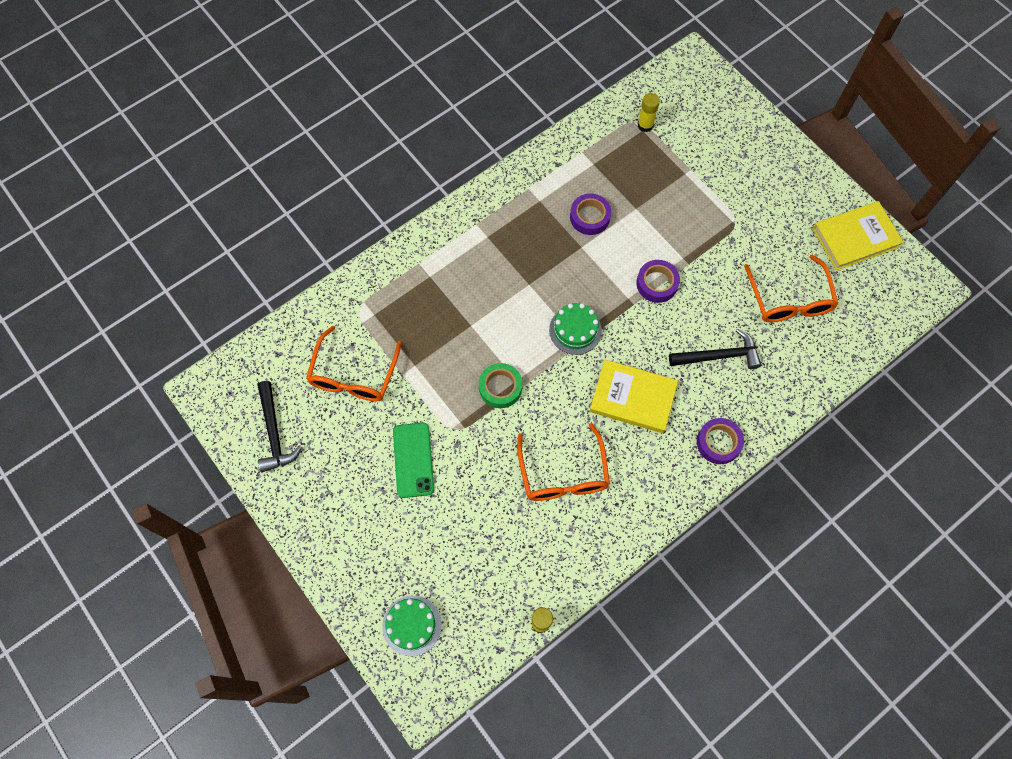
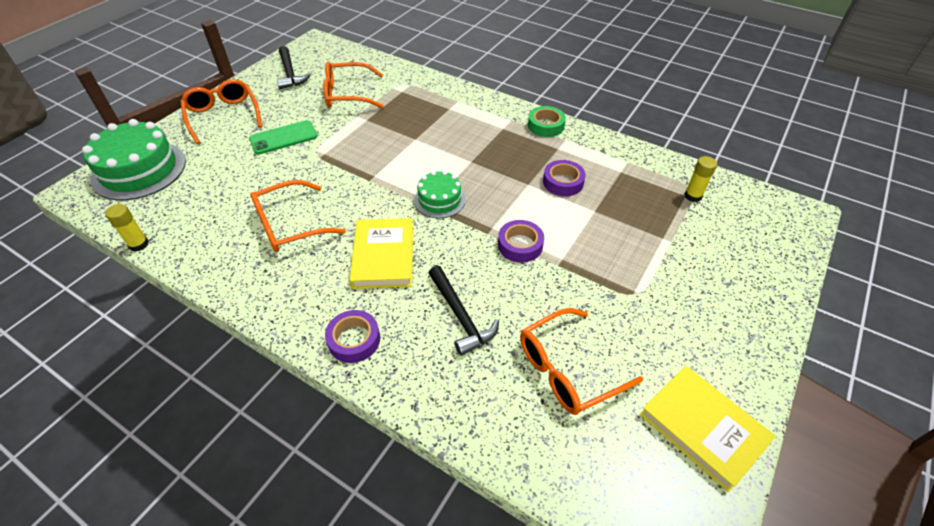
camera: 70 degrees right, 20 degrees down
(274, 433) = (290, 73): black hammer -> black hammer turned 75 degrees counterclockwise
(338, 524) = (223, 116): none -> orange glasses
(412, 625) = (139, 170): green cake -> green cake, size x1.79
(500, 387) = (363, 168): green tape -> green tape (546, 125)

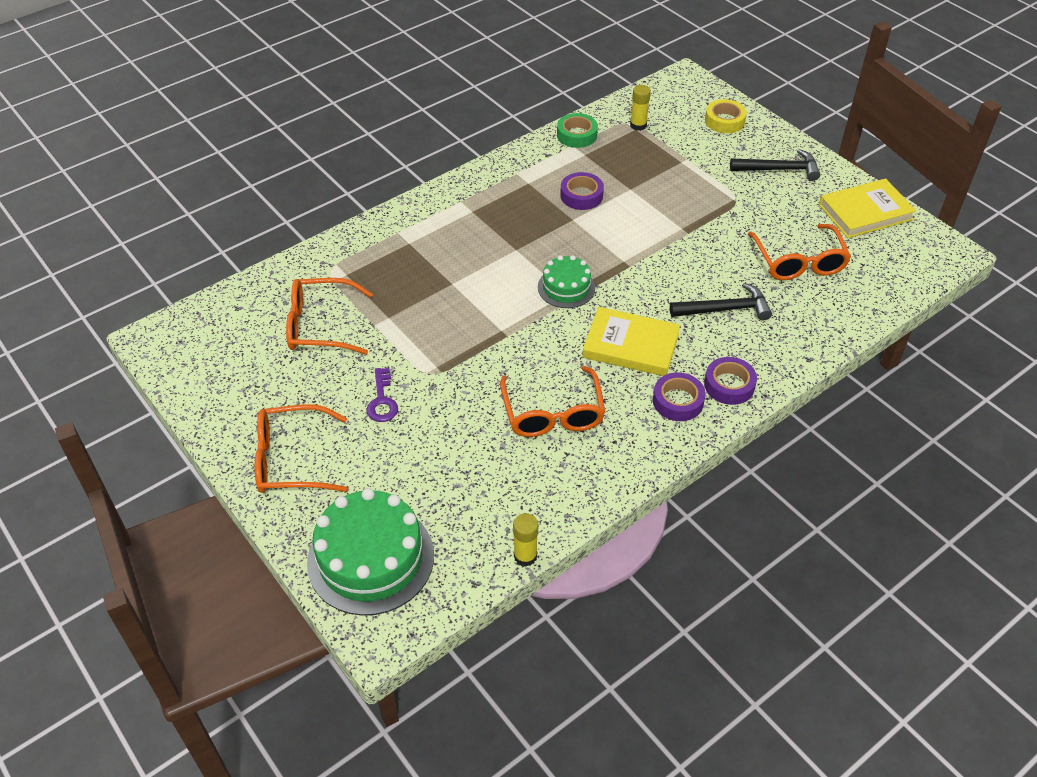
camera: 70 degrees left, 0 degrees up
(283, 138) = (382, 400): green phone -> purple key
(290, 73) = (226, 376): black hammer -> black hammer (779, 169)
(347, 94) = (320, 325): orange glasses -> orange glasses turned 75 degrees clockwise
(520, 245) = (654, 249): purple tape -> purple tape (678, 401)
(546, 125) = (485, 179): green tape -> green tape (577, 135)
(760, 258) = (724, 121): none -> yellow tape

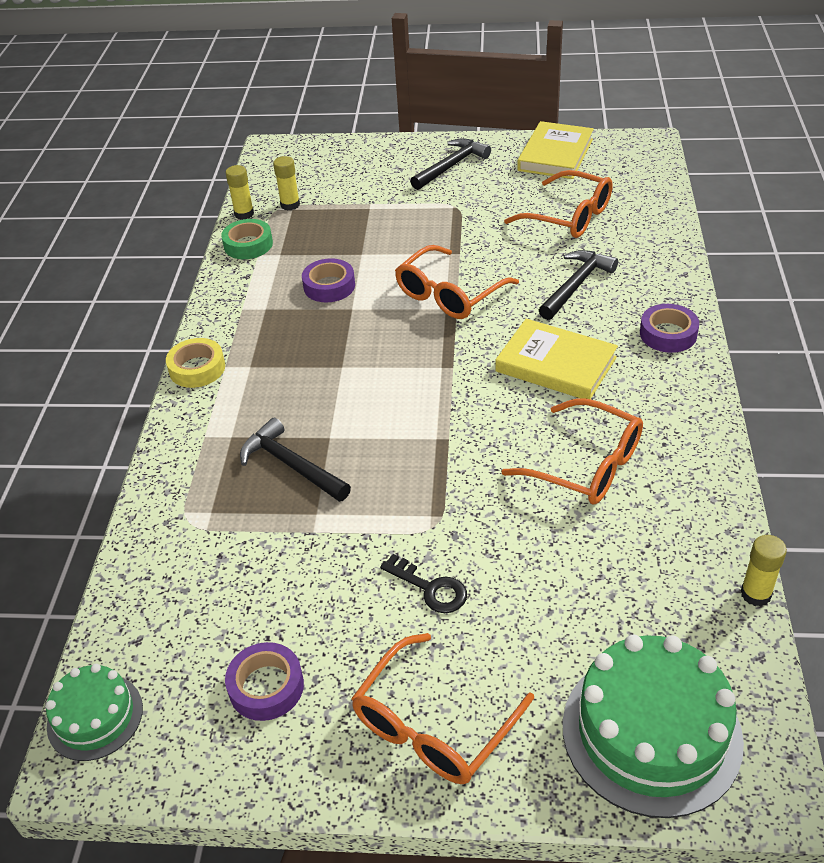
camera: 45 degrees left, 5 degrees down
(320, 325) = (259, 579): orange glasses -> orange glasses (449, 294)
(382, 400) = (430, 588): purple key -> black key
(413, 282) = (291, 465): none -> black hammer
(566, 287) = (433, 362): green cake -> green cake (95, 717)
(603, 112) = (244, 214): none -> yellow glue stick
(631, 346) = (556, 364): yellow book -> yellow book turned 60 degrees clockwise
(678, 401) = (655, 375): purple tape -> purple tape (266, 686)
(724, 121) = (355, 159): yellow tape -> yellow tape (197, 368)

